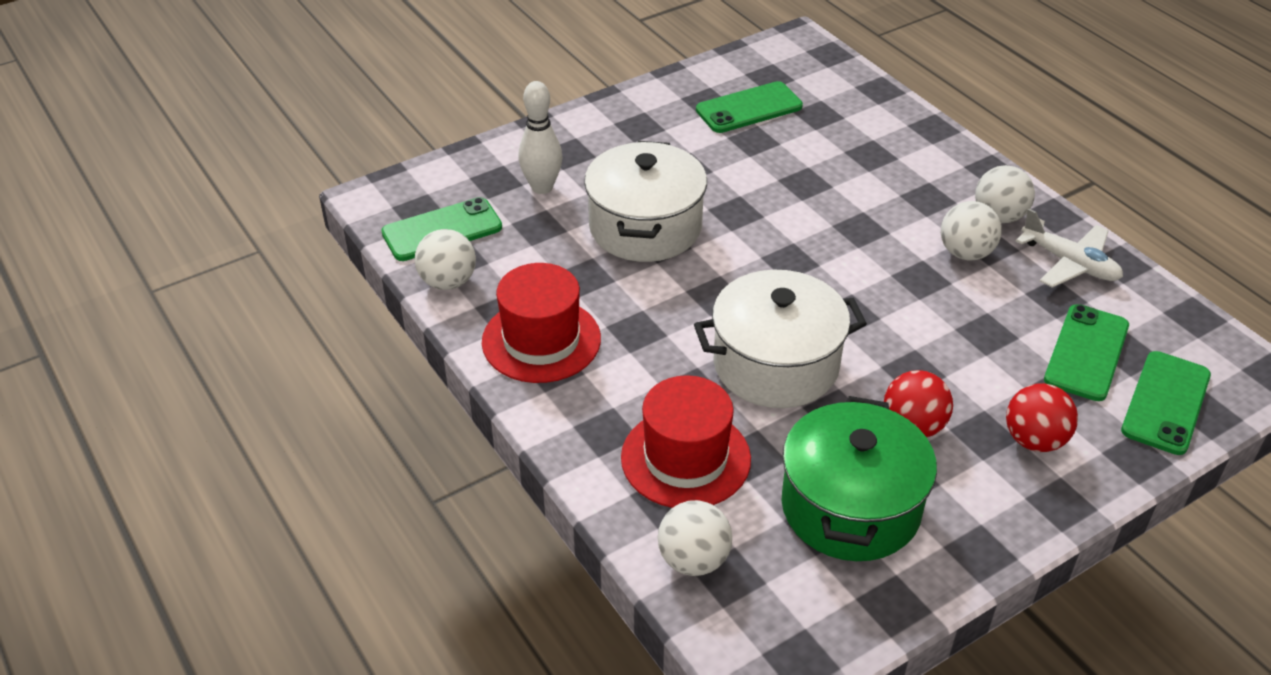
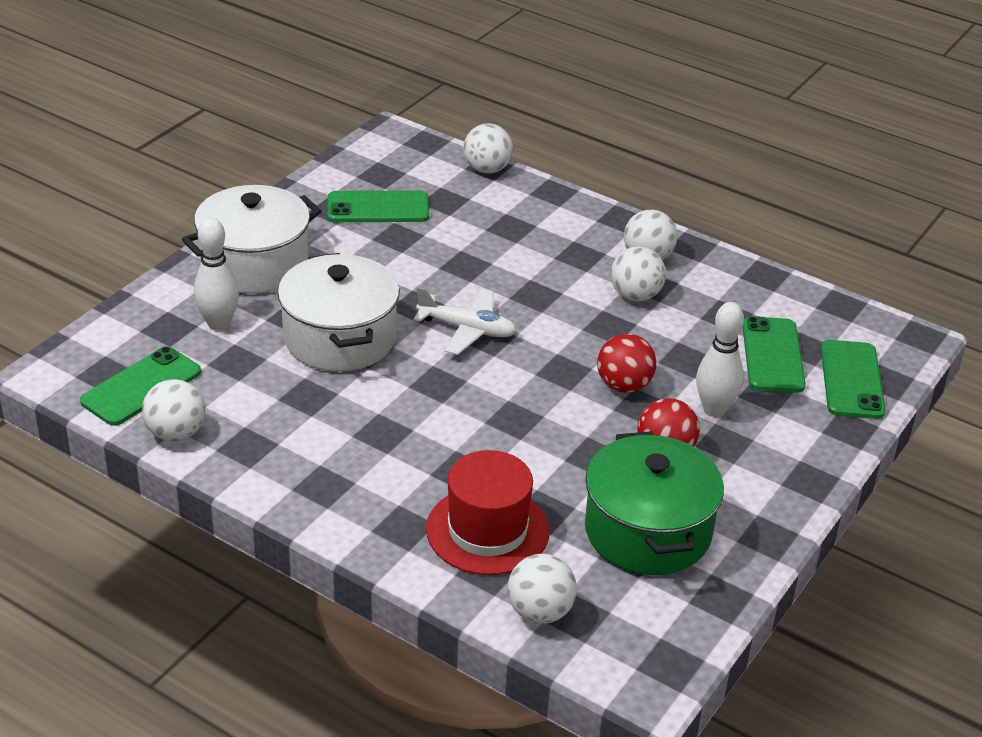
camera: 25 degrees left, 5 degrees down
(541, 340) = (298, 463): red hat -> none
(749, 108) = (378, 208): green phone -> green phone turned 45 degrees clockwise
(775, 364) = (523, 430): white pot -> white pot (255, 264)
(876, 92) = (487, 169): none -> white ball
(990, 395) = (714, 409): none -> white bowling pin
(1034, 440) = (766, 436): red ball -> red ball (624, 385)
(1069, 263) = (724, 284): white plane -> white plane (467, 329)

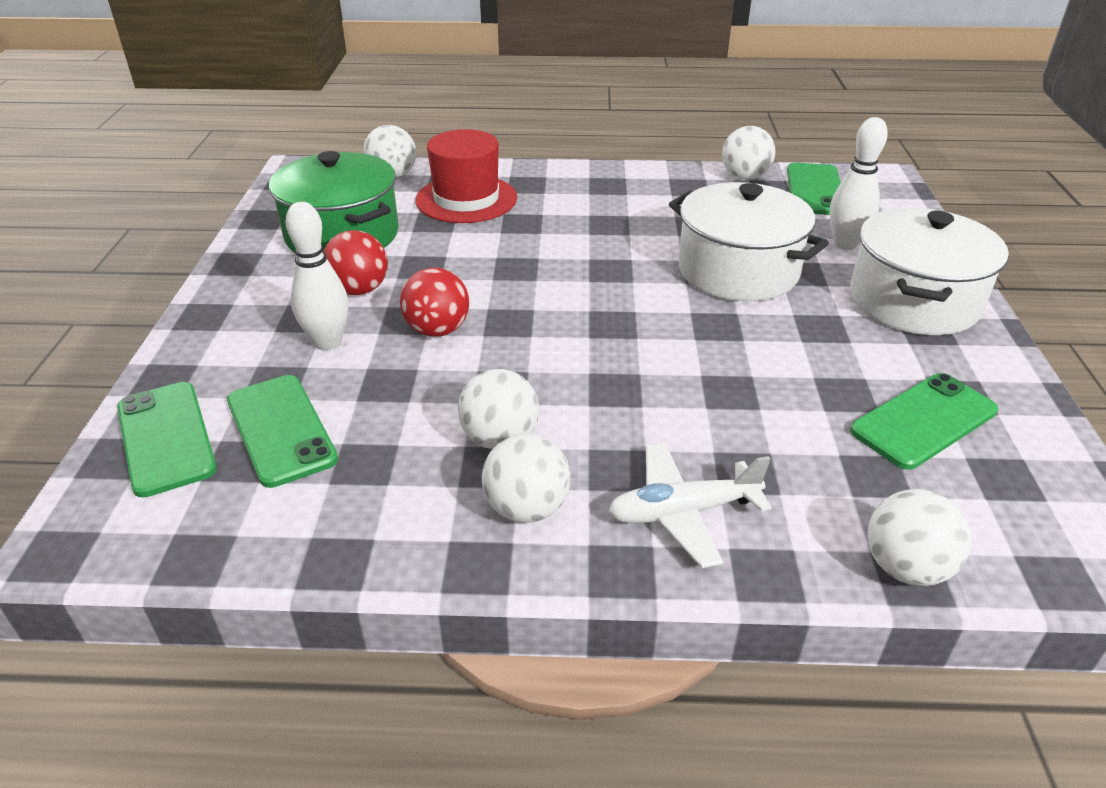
camera: 150 degrees right, 0 degrees up
(467, 329) = (641, 322): white plane -> white plane (683, 512)

